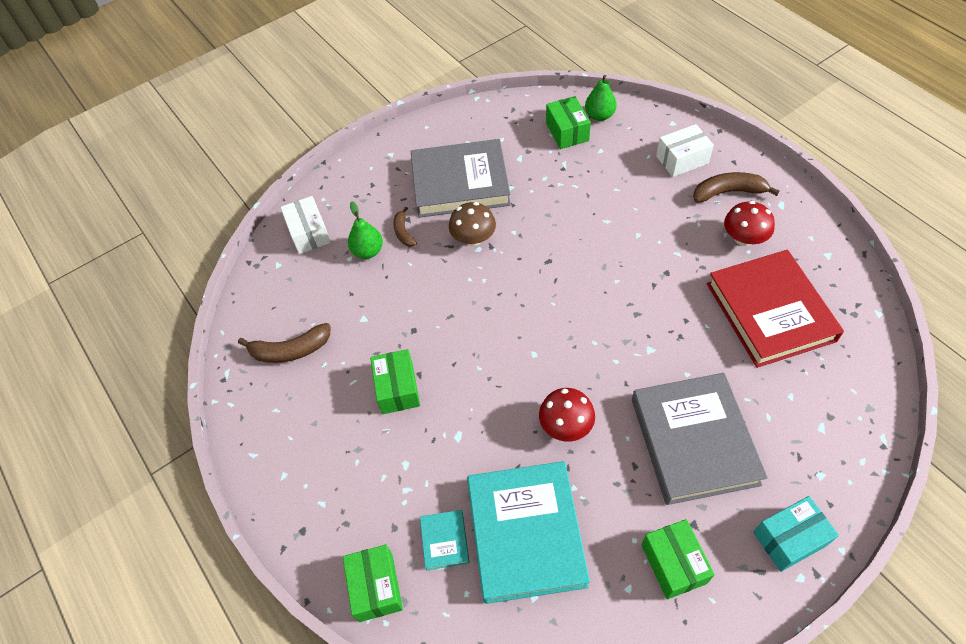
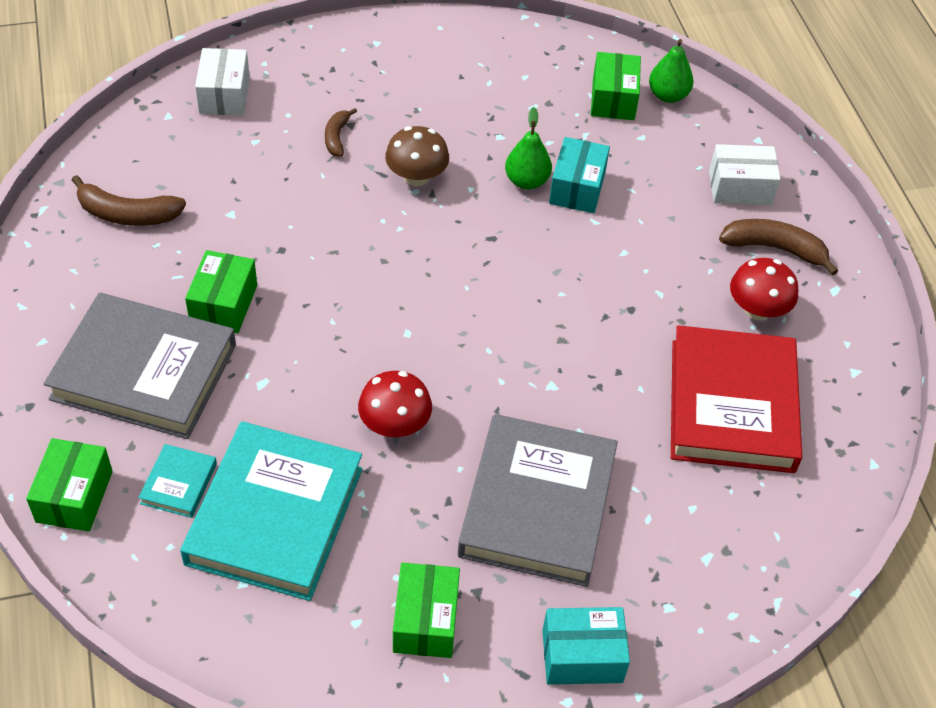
camera: 15 degrees right, 5 degrees down
(368, 251) = (281, 142): green pear -> green pear (527, 181)
(460, 183) = (440, 108): grey book -> grey book (144, 372)
(581, 202) = (577, 188): none -> turquoise box

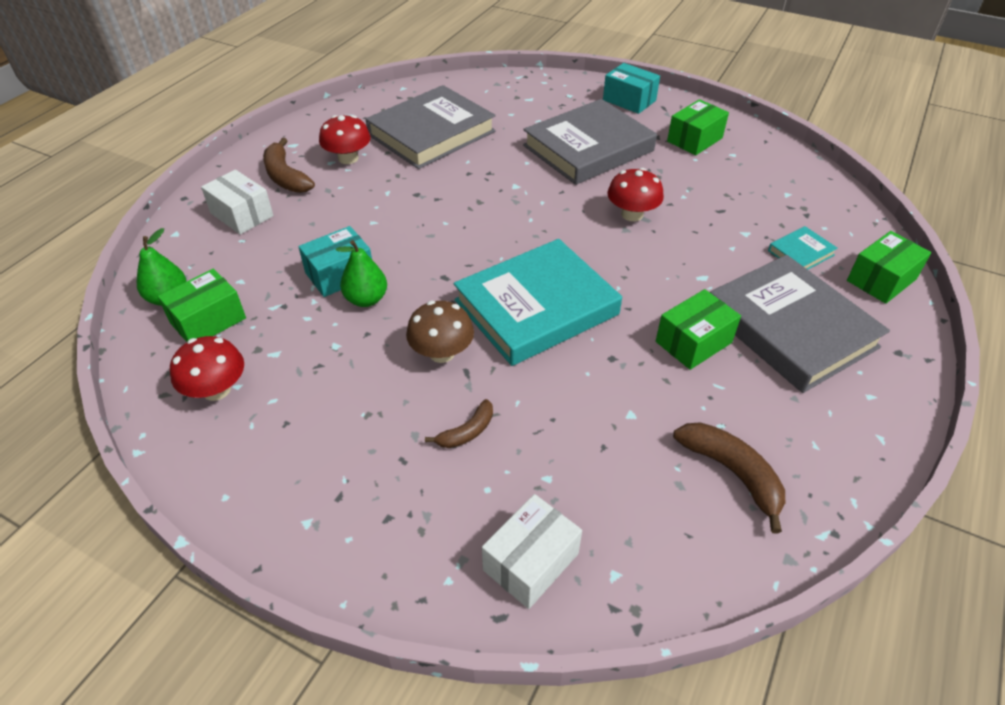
camera: 135 degrees left, 5 degrees down
(275, 516) = (746, 210): turquoise book -> turquoise book (536, 307)
(534, 67) = (216, 389): none -> red mushroom
(732, 405) = (431, 133): red book -> grey book

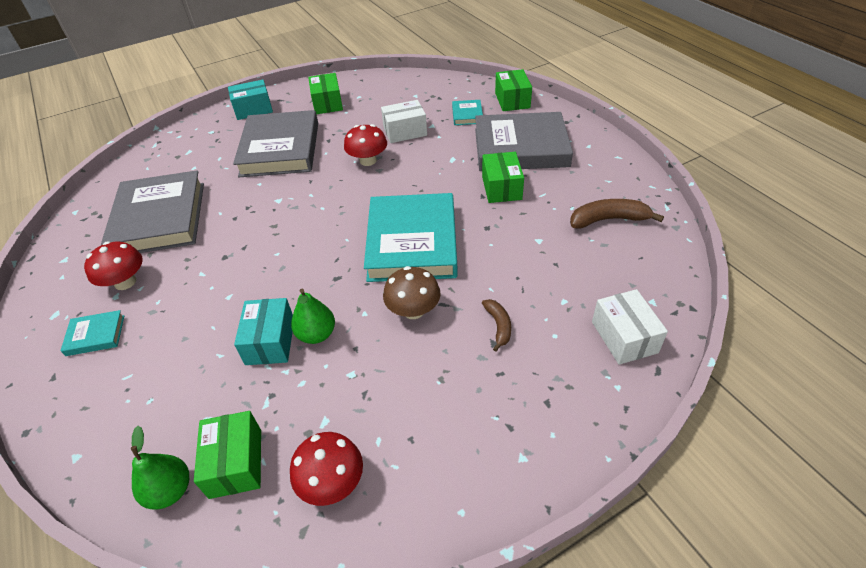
camera: 55 degrees left, 0 degrees up
(242, 215) = (112, 388): white box -> white box (405, 131)
(285, 176) = (95, 335): brown banana -> turquoise book

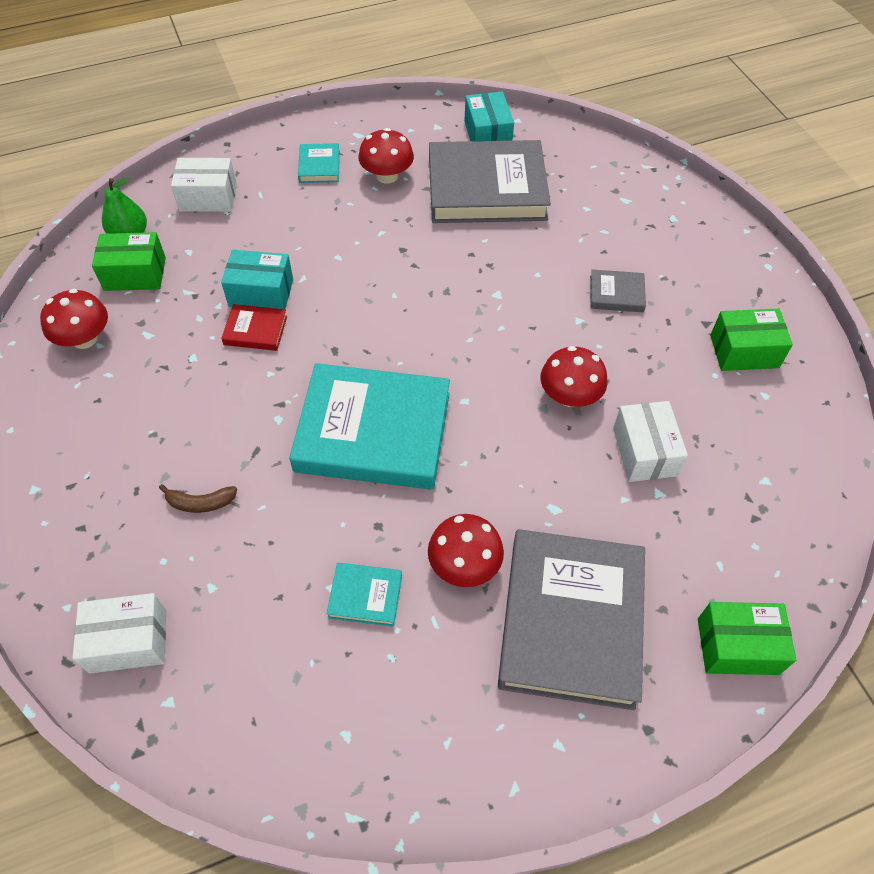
camera: 95 degrees right, 10 degrees up
(120, 425) = (208, 197): none -> white box
(253, 109) = (731, 260): turquoise box -> turquoise box (487, 135)
(280, 149) = (616, 294): grey book -> grey book, size x0.43
(317, 334) = (255, 330): green pear -> red book
(413, 310) = (257, 420): brown mushroom -> none
(467, 115) = (689, 554): turquoise book -> turquoise book (365, 596)
(501, 188) = (464, 565): green box -> red mushroom
(608, 220) = (348, 704): brown banana -> none

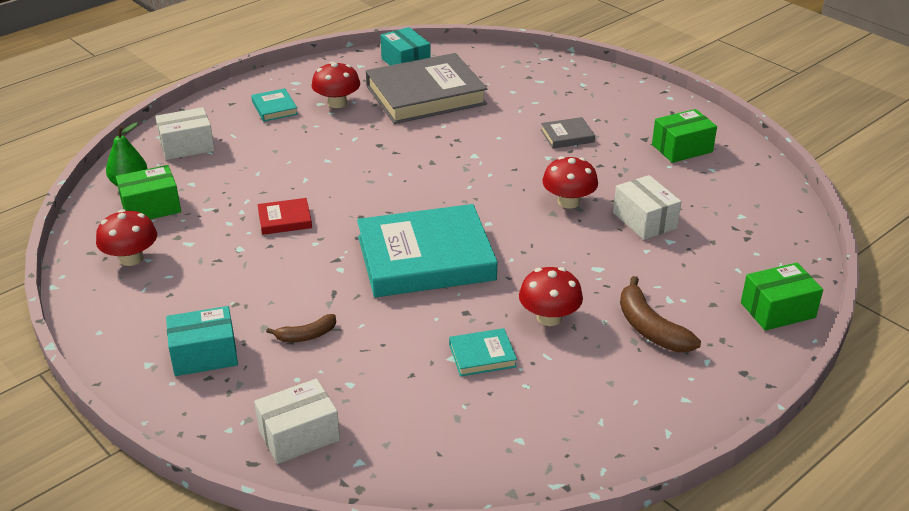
camera: 20 degrees left, 20 degrees down
(261, 293) = (274, 196): turquoise box -> turquoise box (204, 355)
(571, 621) = (650, 328): grey book -> brown banana

